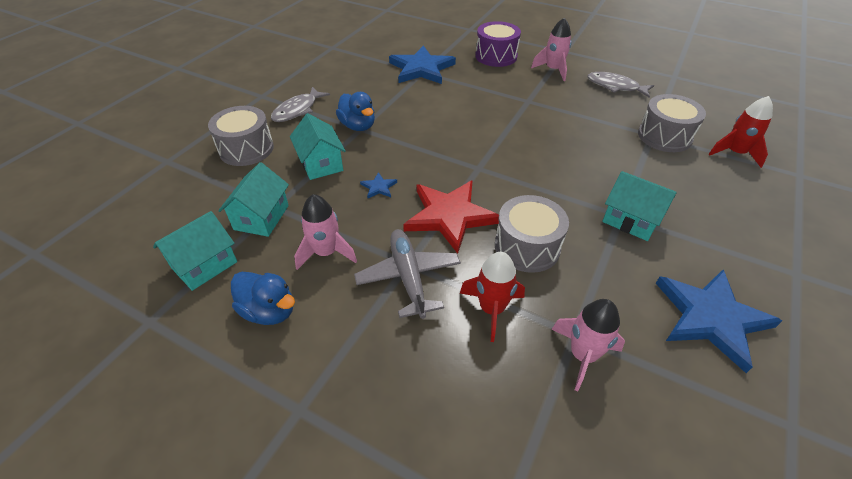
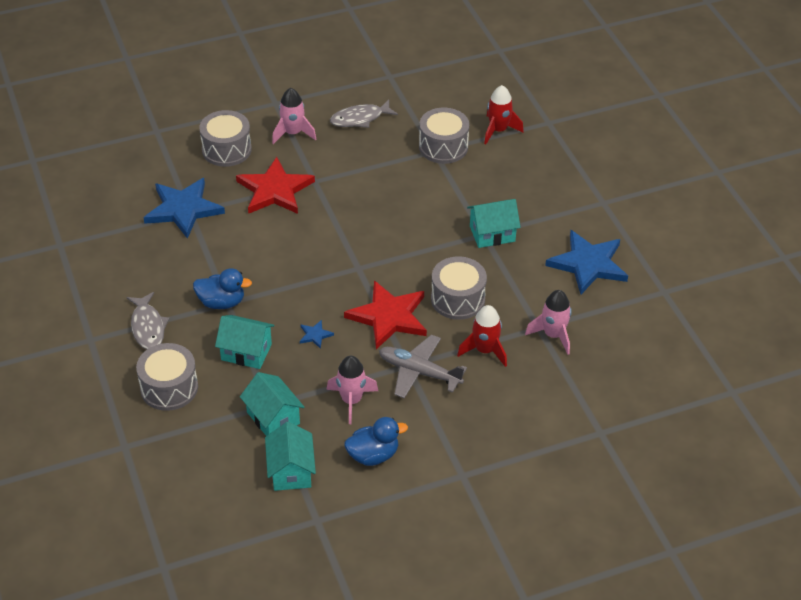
camera: 50 degrees left, 0 degrees up
(492, 90) = (274, 190): none -> red star
(496, 56) = (226, 150): purple drum -> grey drum

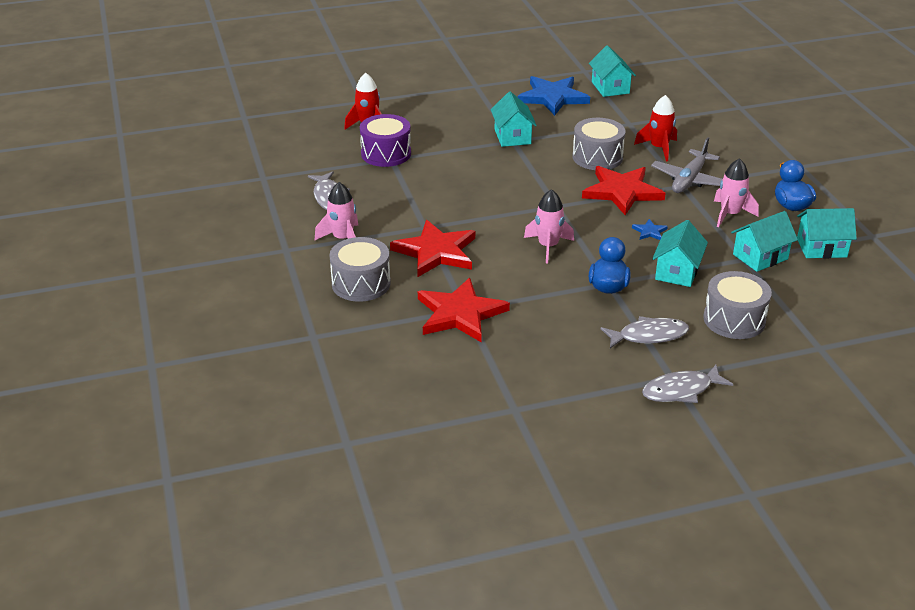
camera: 85 degrees left, 10 degrees down
(72, 344) = (681, 390): none -> grey fish
(183, 209) = (460, 314): blue star -> red star
(443, 147) = (386, 153): grey drum -> purple drum
(553, 335) = (637, 118): pink rocket -> pink rocket (548, 246)
(625, 313) = (610, 87): none -> turquoise house

